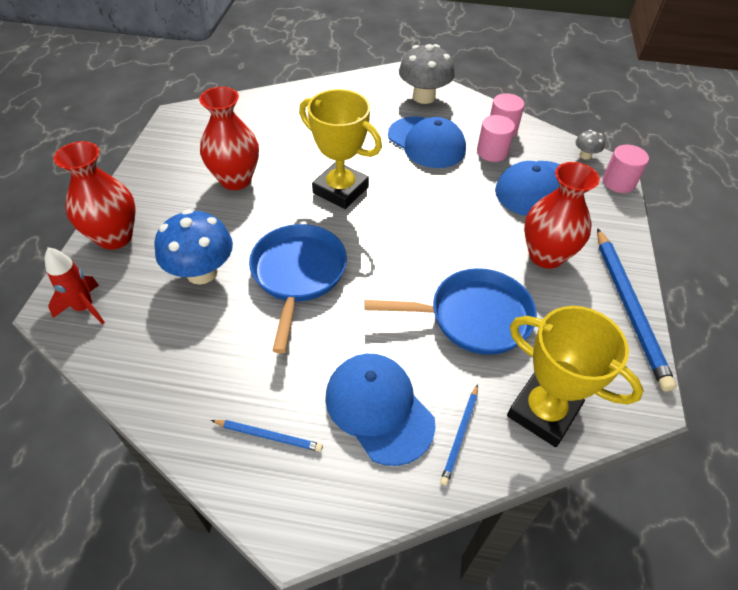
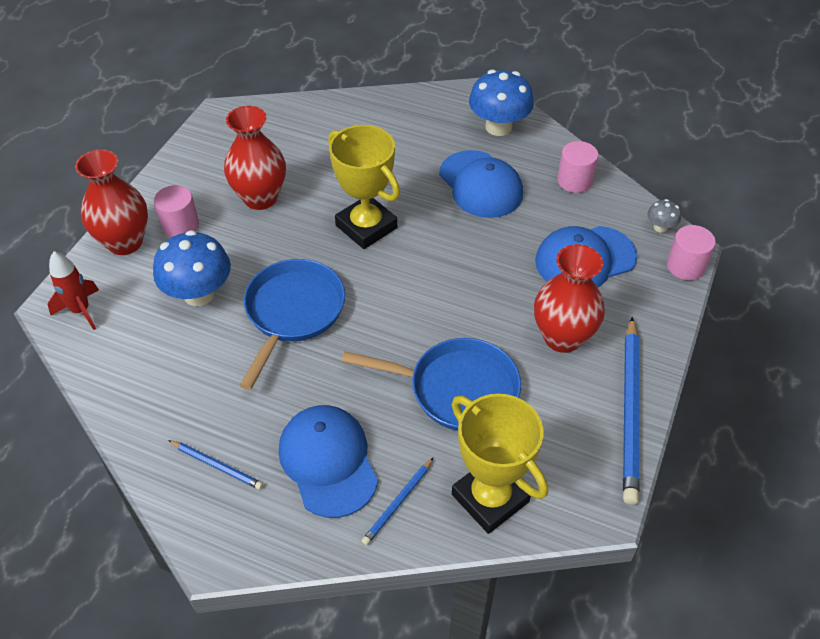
camera: 15 degrees right, 0 degrees up
(424, 97) = (498, 127): grey mushroom -> blue mushroom
(492, 152) = (551, 207): pink cylinder -> pink cylinder (180, 226)

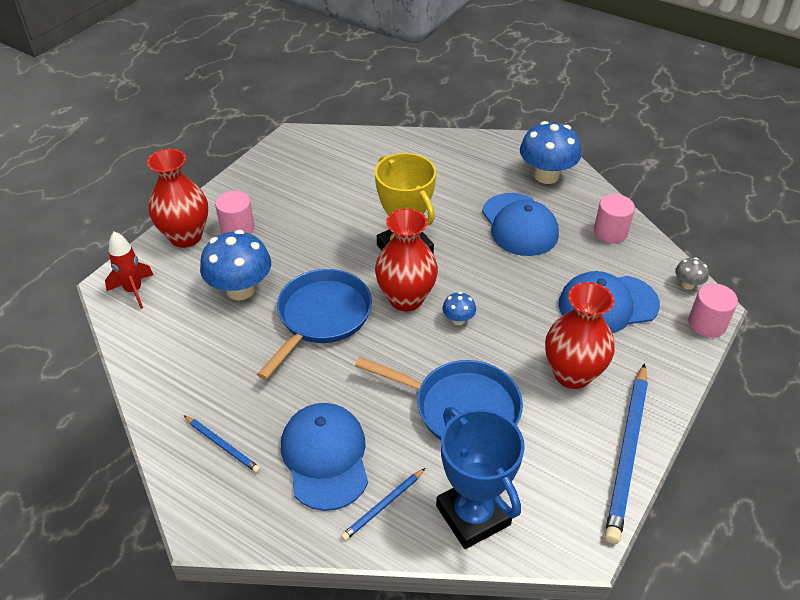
camera: 10 degrees right, 5 degrees down
(260, 198) = (313, 213): red vase -> red vase (406, 299)
(436, 296) = (458, 320): none -> blue mushroom
(490, 498) = (473, 515): yellow trophy -> blue trophy

